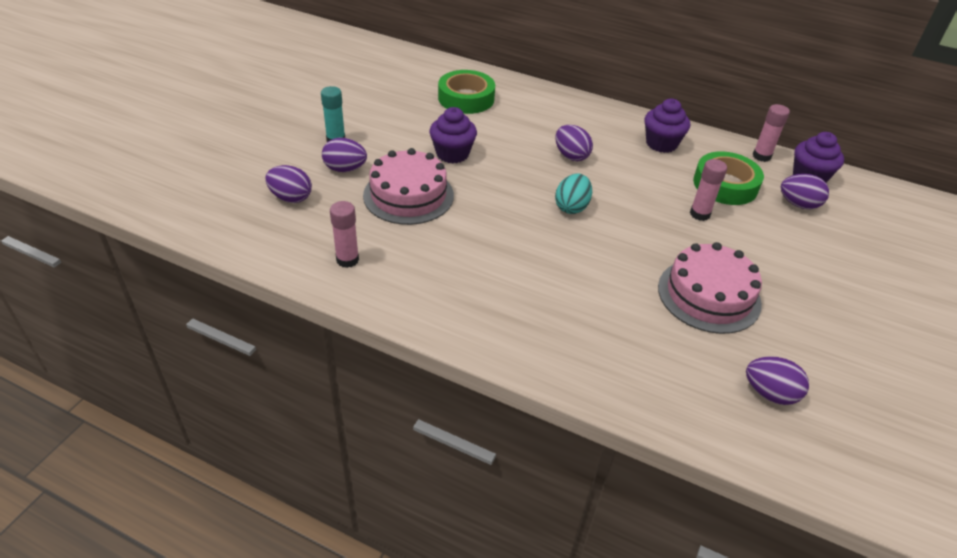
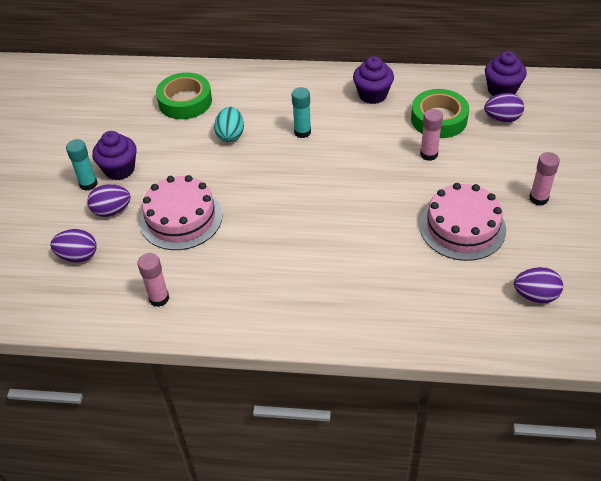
camera: 15 degrees left, 5 degrees up
(452, 154) = (199, 164): purple cupcake -> purple cupcake (119, 169)
(571, 156) = (302, 132): purple egg -> turquoise glue stick
(571, 207) = (323, 183): turquoise egg -> turquoise egg (230, 135)
(761, 156) = (458, 81): pink glue stick -> pink glue stick (538, 198)

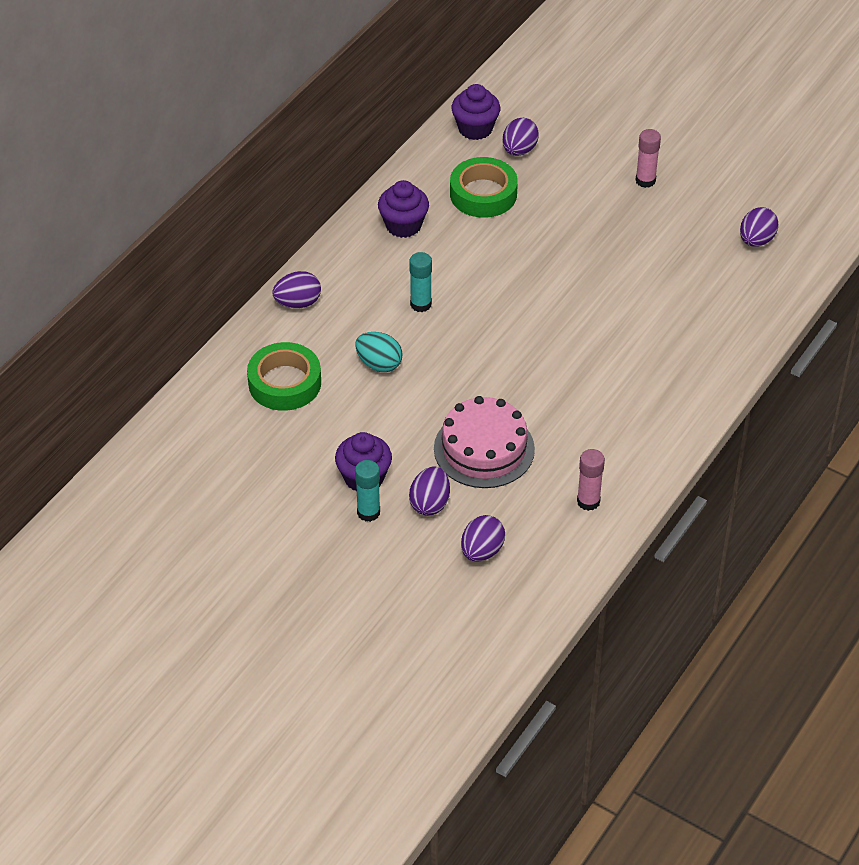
camera: 65 degrees left, 0 degrees up
(261, 79) = (298, 303): none -> purple egg
(428, 154) = (530, 225): pink glue stick -> none
(462, 227) = (645, 247): pink cake -> none

